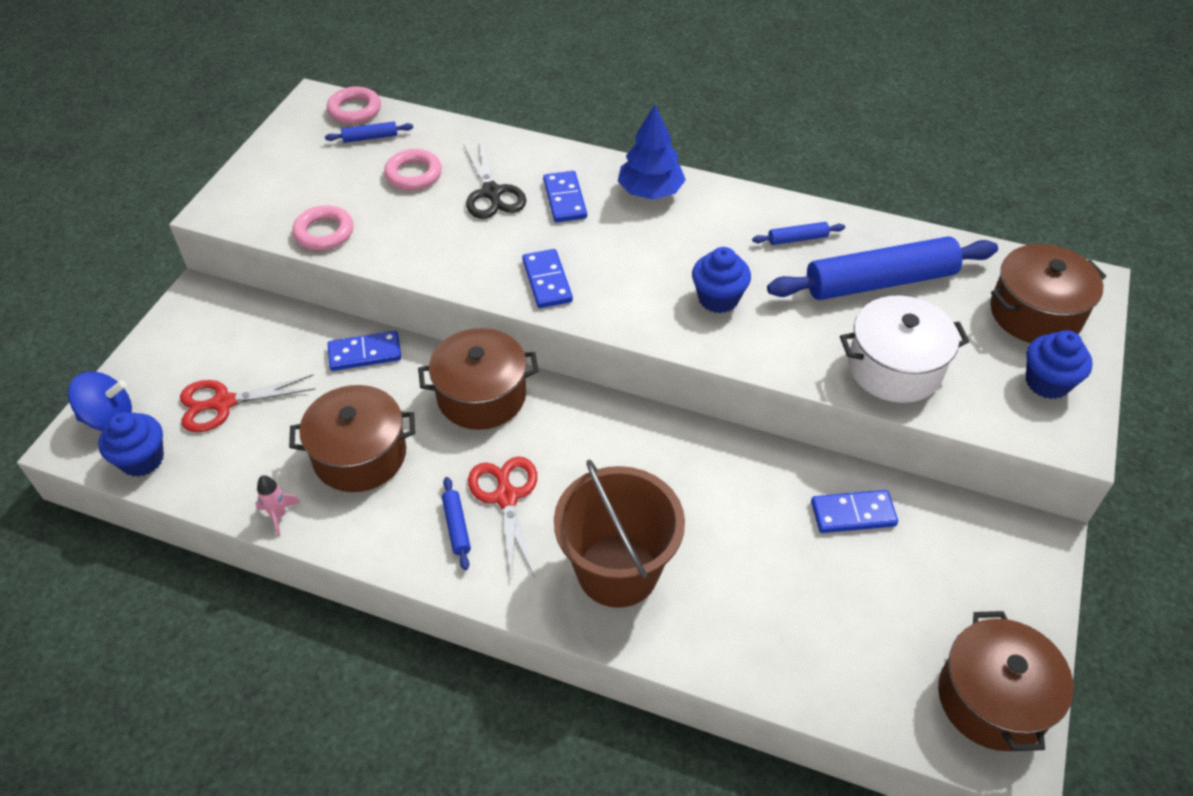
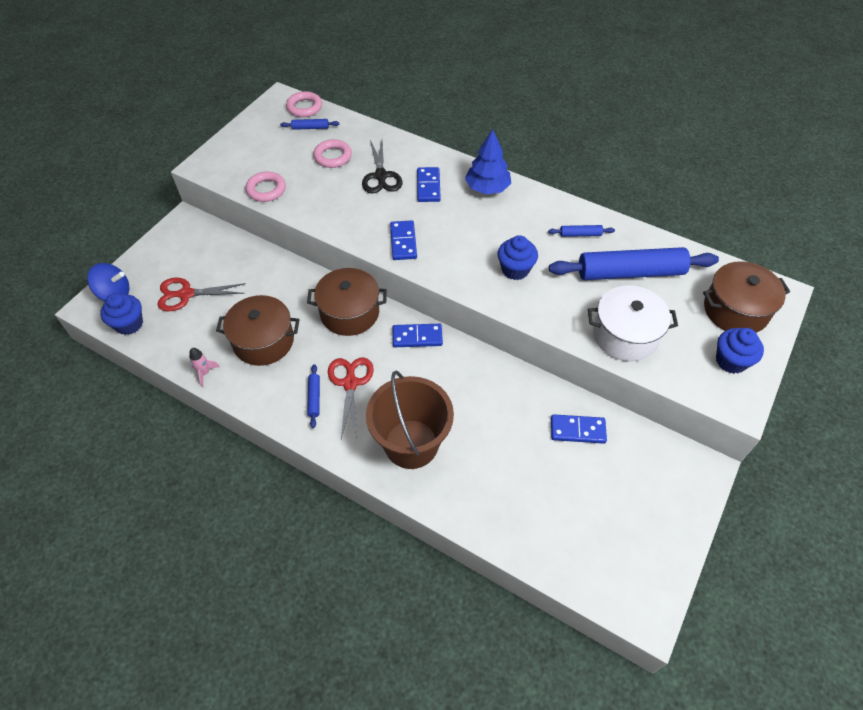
camera: 10 degrees right, 5 degrees up
(365, 353) = (281, 273): blue domino -> blue domino (417, 337)
(993, 699) = (642, 573): brown pot -> none

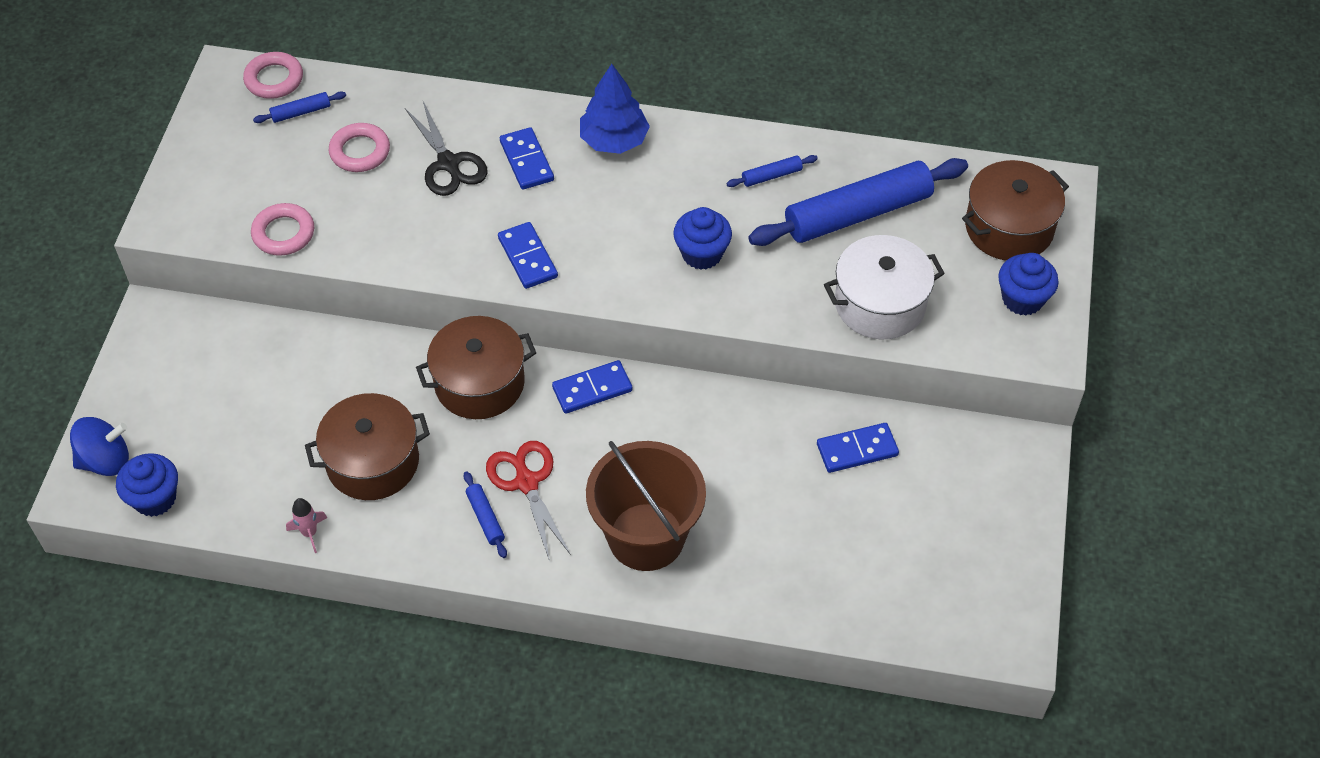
camera: 20 degrees left, 0 degrees up
(186, 294) = (219, 428): red scissors -> none

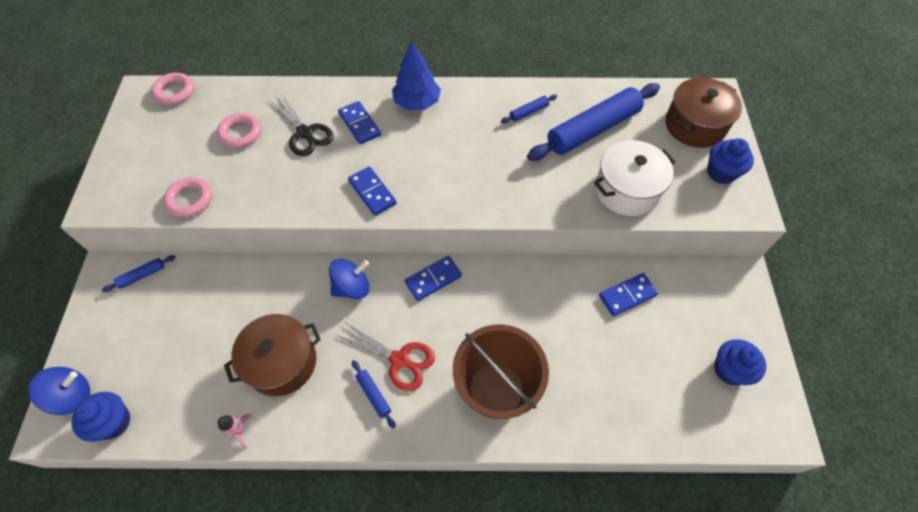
camera: 10 degrees left, 5 degrees up
(301, 112) = (195, 112): blue rolling pin -> blue rolling pin (142, 276)
(479, 383) = (352, 287): brown pot -> blue spinning top
(527, 482) = (399, 360): red scissors -> red scissors turned 150 degrees clockwise
(702, 254) = (495, 172): blue cupcake -> blue cupcake (729, 370)

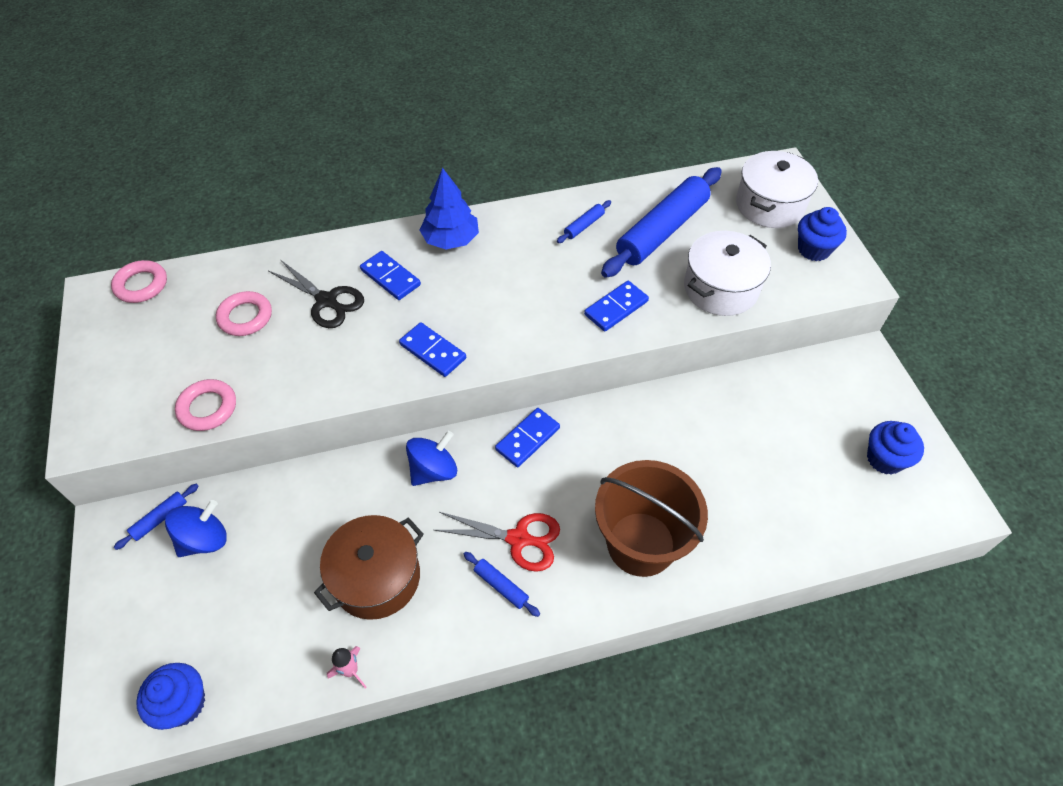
camera: 15 degrees left, 5 degrees down
(73, 396) = (117, 686): blue spinning top -> blue spinning top (204, 539)
(627, 295) = (751, 406): blue domino -> blue domino (616, 308)
(695, 125) = (770, 205): brown pot -> white pot

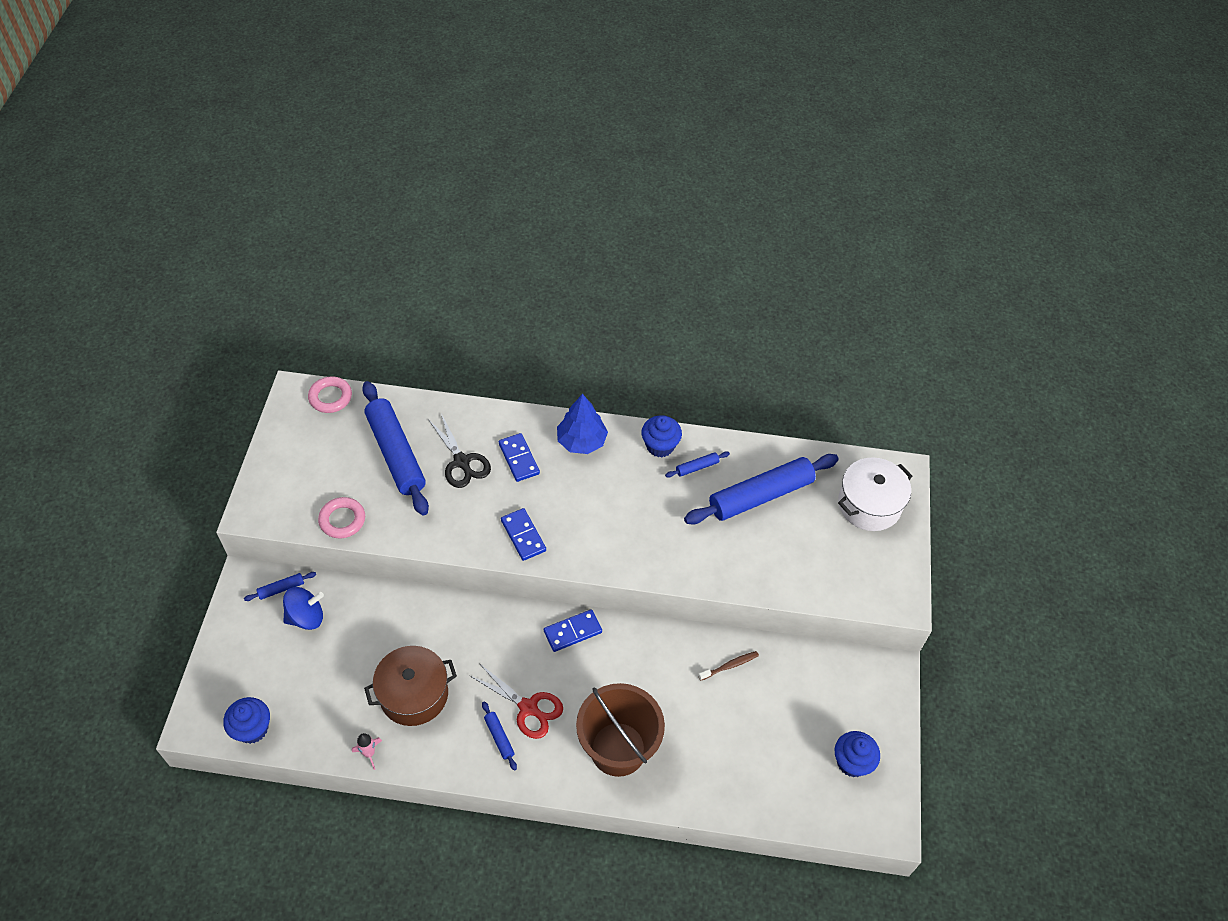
camera: 20 degrees right, 0 degrees up
(245, 317) = (396, 453): pink ring -> blue rolling pin
(433, 470) = (490, 629): blue spinning top -> none
(616, 308) = (684, 552): blue domino -> none
(709, 411) = (729, 666): none -> brown toothbrush
(720, 288) = (780, 567): white pot -> none
(813, 249) = (882, 560): blue cupcake -> blue cupcake (660, 446)

